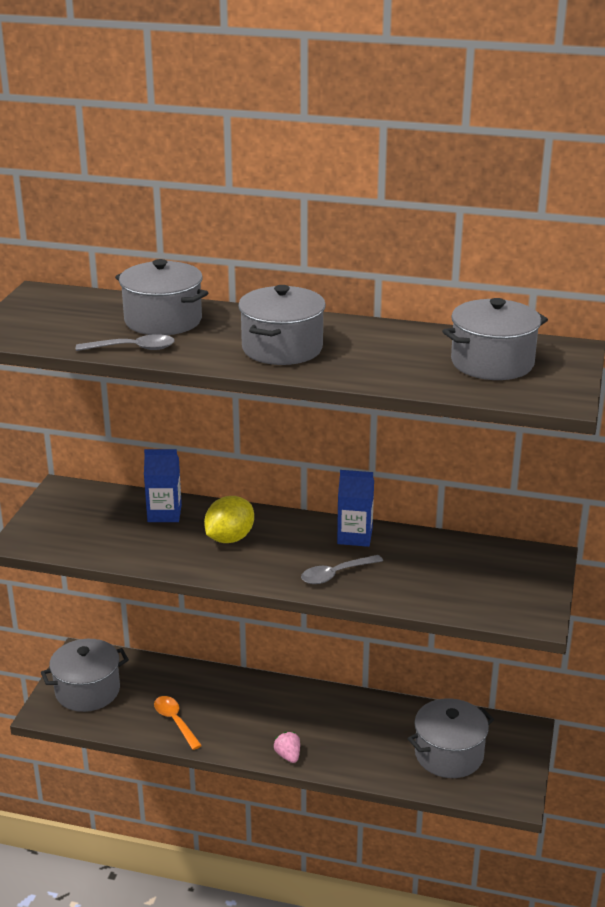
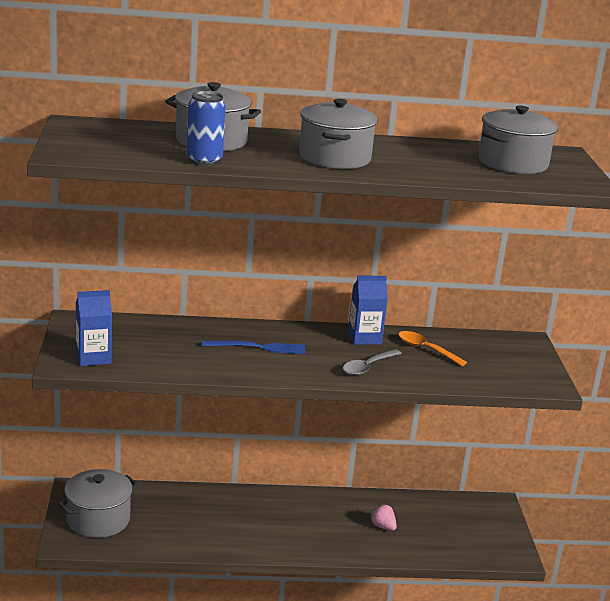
camera: 20 degrees left, 5 degrees down
(133, 348) = (204, 161): grey spoon -> blue can
(164, 513) = (186, 333): blue carton -> blue carton (93, 357)
(175, 721) = (194, 534): orange spoon -> orange spoon (426, 349)
(229, 538) = (258, 347): yellow lemon -> blue fork
(288, 756) = (311, 549): pink strawberry -> pink strawberry (383, 526)
(449, 754) = (445, 530): grey pot -> none

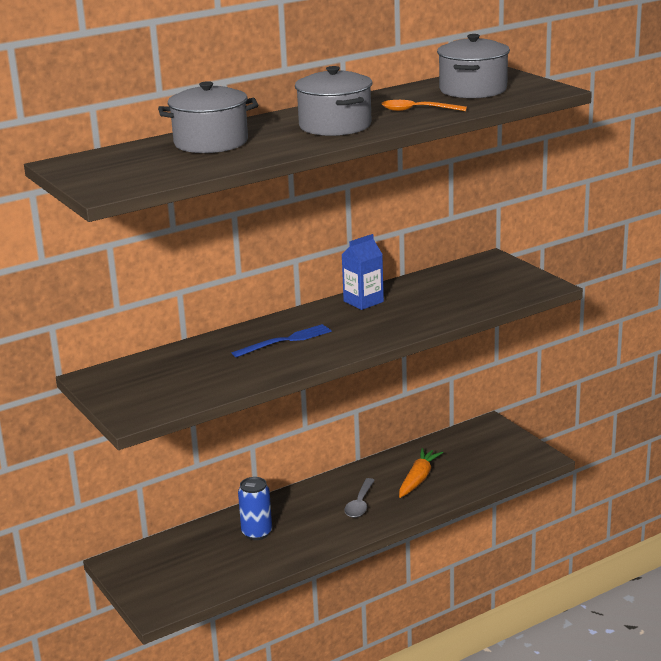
camera: 25 degrees left, 0 degrees up
(93, 357) = (151, 401): blue carton -> none
(98, 519) = (165, 578): grey pot -> none
(204, 161) = (236, 160): blue can -> blue can (257, 533)
(368, 367) = (395, 323): grey spoon -> grey spoon (360, 504)
(383, 526) = (418, 479): pink strawberry -> orange carrot
(426, 349) = (423, 293): orange spoon -> orange spoon (417, 110)

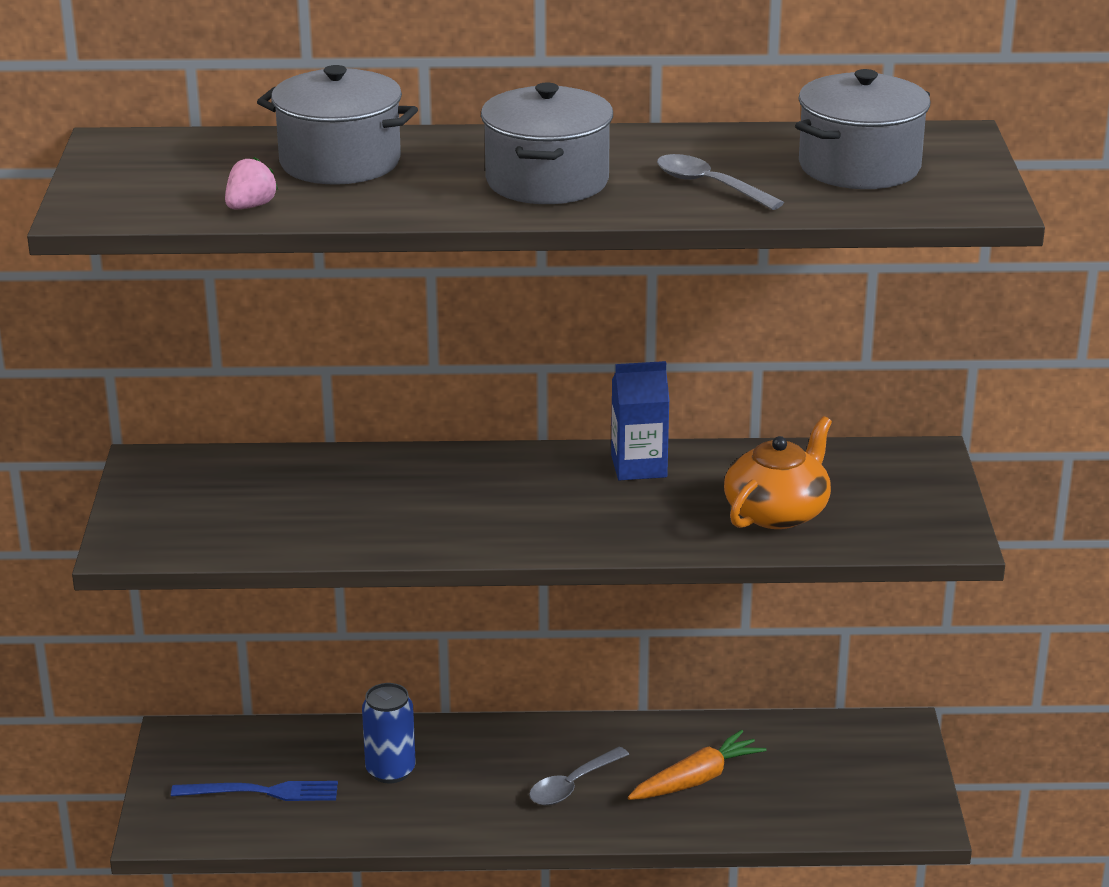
camera: 30 degrees right, 5 degrees up
(196, 168) = (250, 206): none -> pink strawberry
(285, 341) = (452, 496): blue fork -> blue fork (261, 792)
(417, 110) = (709, 185): orange spoon -> grey spoon
(455, 299) = (777, 512): none -> orange teapot

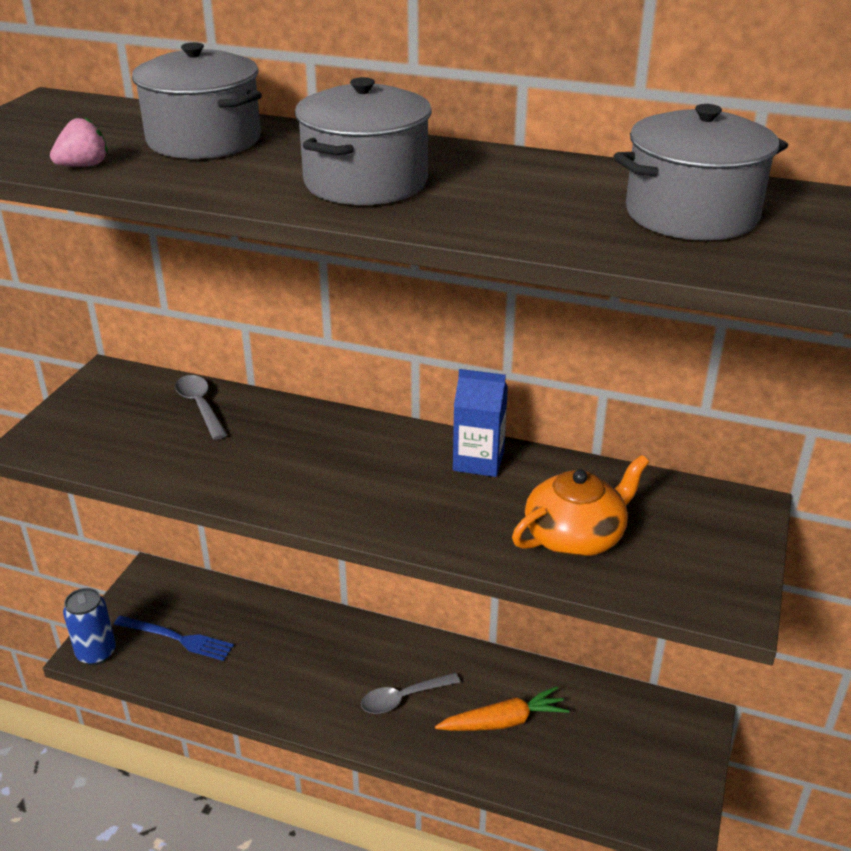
camera: 20 degrees right, 5 degrees up
(390, 771) = (276, 645): blue can -> blue can (96, 653)
(709, 185) = (519, 210): grey spoon -> grey spoon (200, 406)

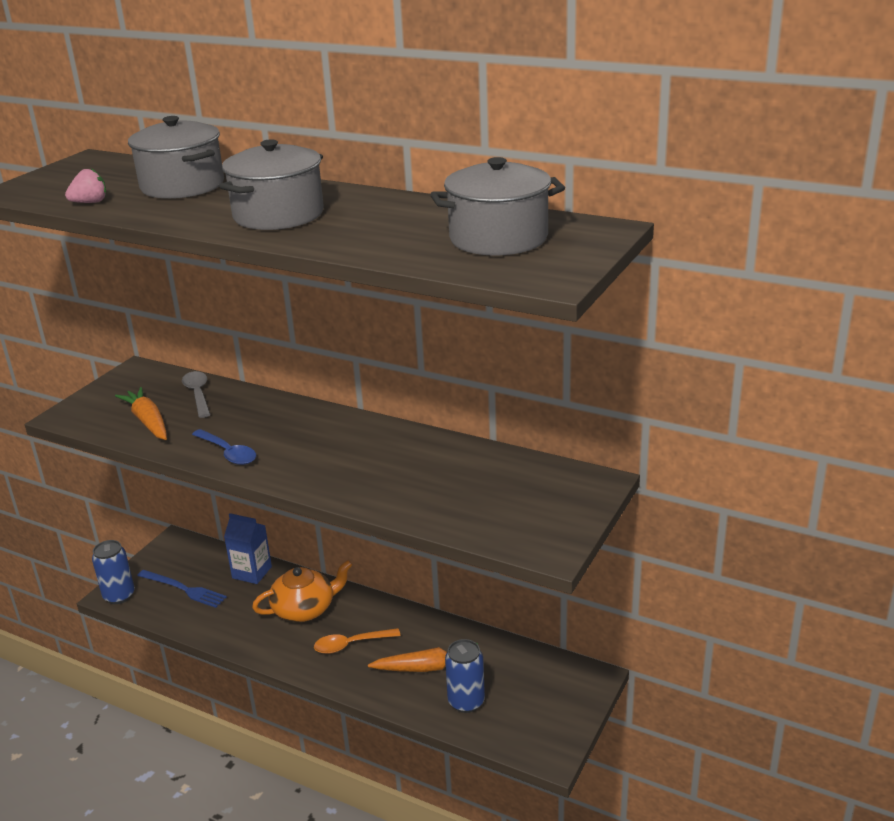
camera: 10 degrees right, 5 degrees down
(146, 448) = (148, 422): none -> orange carrot
(268, 489) = (228, 453): none -> blue spoon
(403, 698) = (351, 644): grey spoon -> orange spoon
(478, 461) = (396, 440): blue carton -> blue carton (252, 572)
(562, 763) = (466, 701): none -> blue can
(575, 536) = (450, 495): orange teapot -> orange teapot (304, 609)

